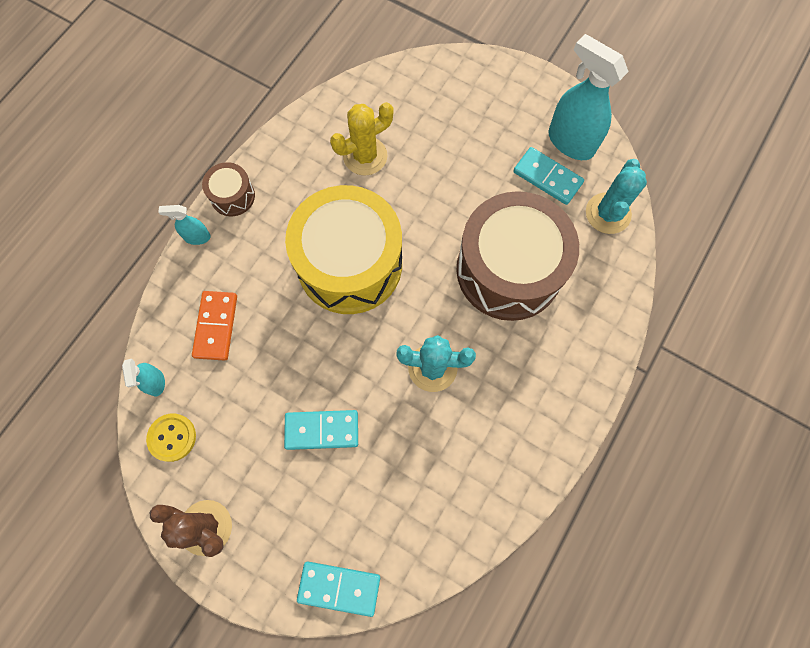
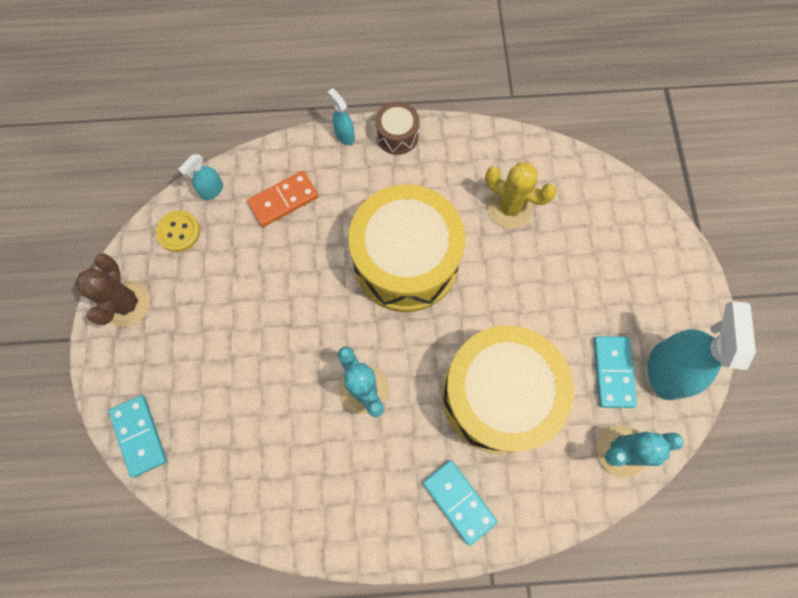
camera: 55 degrees right, 0 degrees up
(322, 430) = (254, 336): turquoise domino -> turquoise domino (459, 501)
(509, 270) = (497, 395): brown drum -> yellow drum

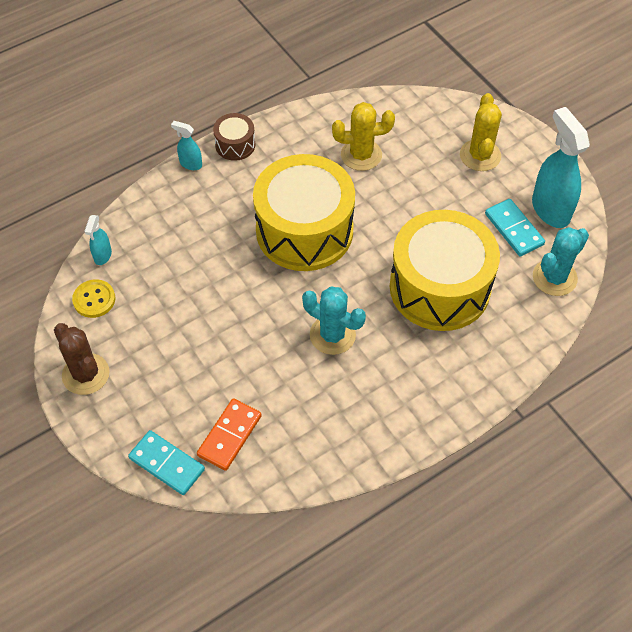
camera: 30 degrees left, 15 degrees down
(284, 200) = (171, 234): orange domino -> orange domino (230, 436)
(459, 501) = (459, 373): turquoise domino -> none
(629, 269) = (480, 155): none -> yellow cactus

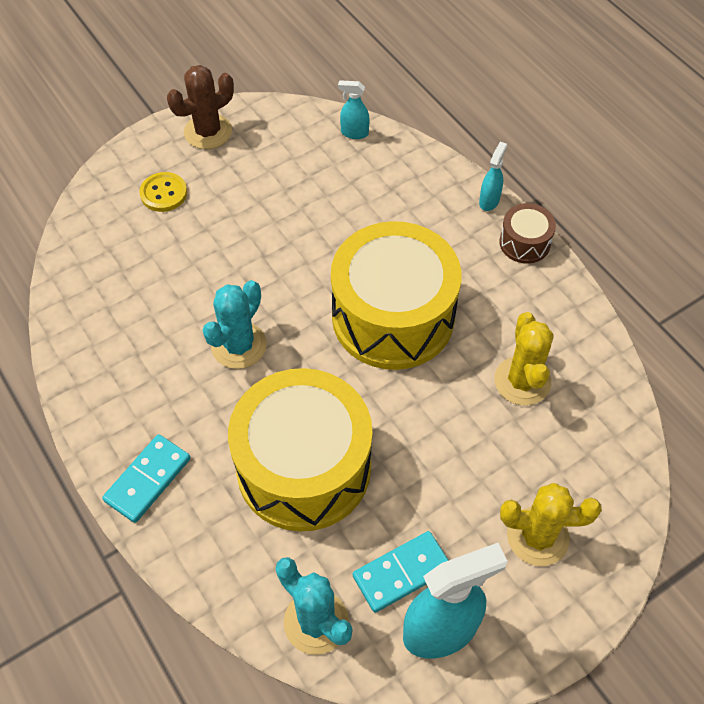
camera: 90 degrees right, 0 degrees up
(94, 299) = (297, 131): yellow button -> yellow button (163, 193)
(167, 464) = (98, 201): turquoise domino -> turquoise domino (148, 480)
(230, 436) = (121, 251): orange domino -> none

